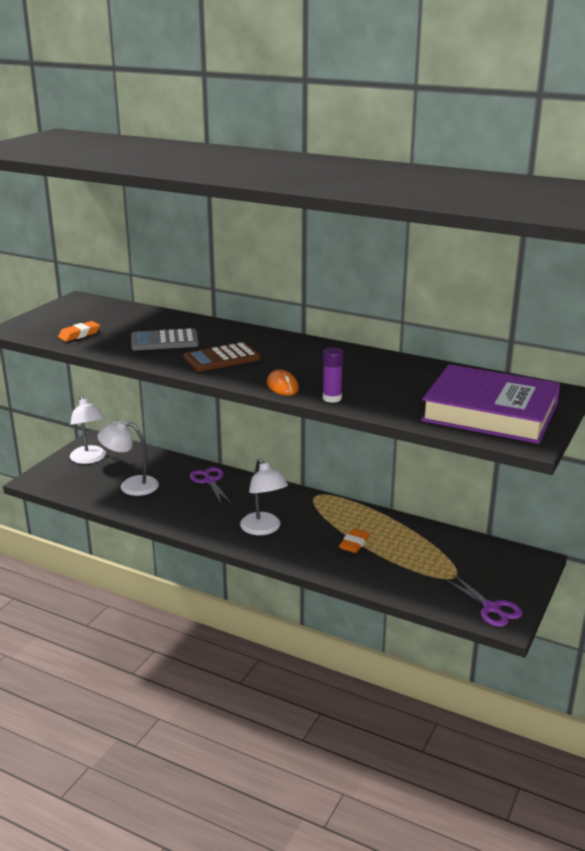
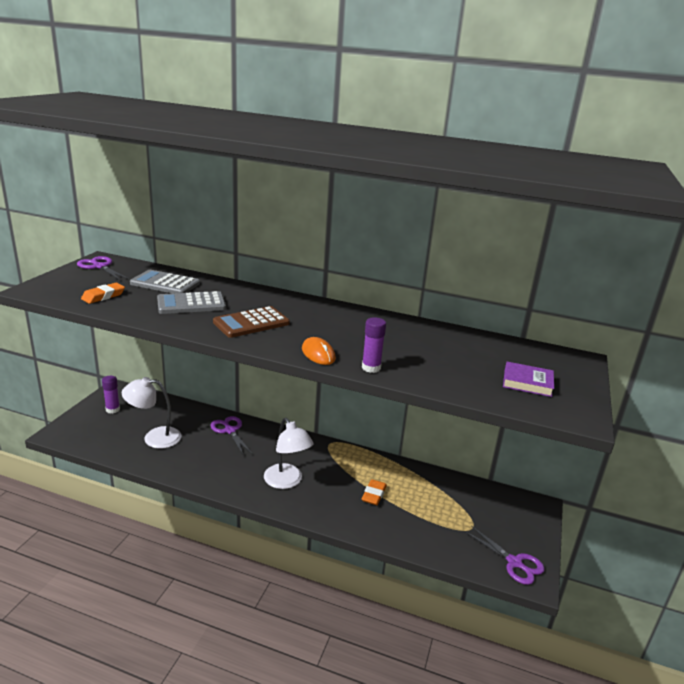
camera: 10 degrees left, 0 degrees up
(76, 306) = (100, 267): none -> purple scissors
(89, 459) = (112, 409): white lamp -> purple glue stick
(140, 322) = (165, 283): none -> grey calculator
(490, 412) = (527, 383): purple book -> purple book, size x0.41

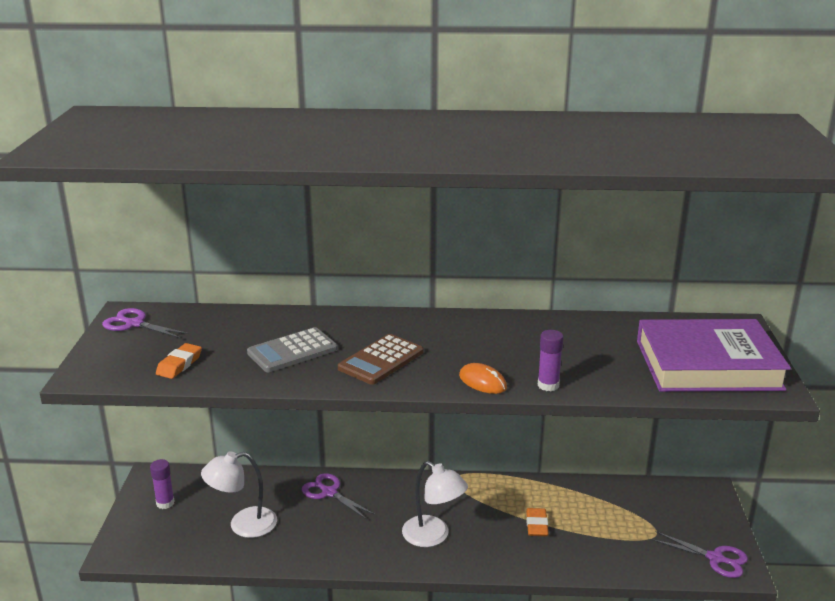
camera: 15 degrees left, 0 degrees up
(165, 283) = (237, 330): grey calculator -> none
(527, 383) = (708, 365): purple book -> purple book, size x2.42

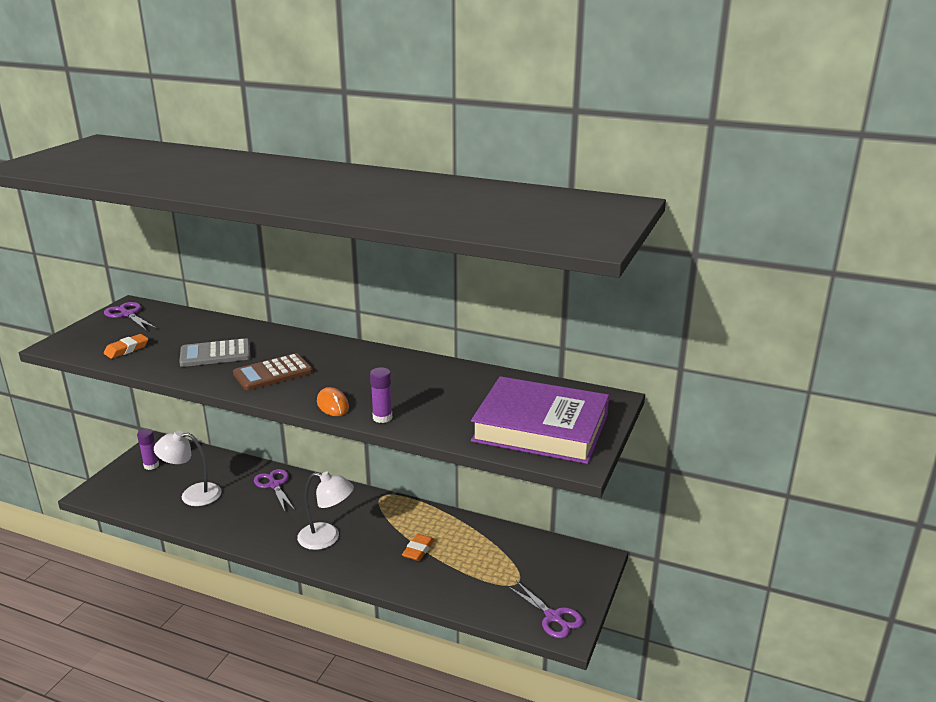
camera: 20 degrees right, 0 degrees up
(433, 536) = (327, 538): white lamp -> white lamp turned 45 degrees counterclockwise

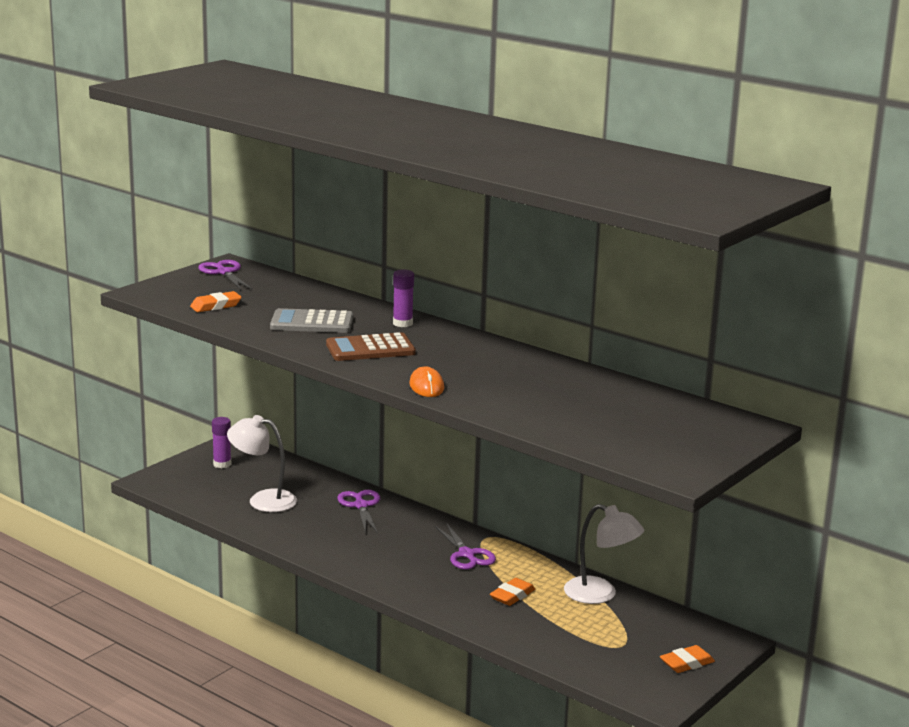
camera: 15 degrees right, 5 degrees down
(327, 538) = (407, 566): white lamp -> white lamp (600, 594)
(382, 418) = (477, 405): purple glue stick -> purple glue stick (402, 323)
(540, 428) = (654, 439): purple book -> none
(553, 617) = (650, 684): purple scissors -> purple scissors (466, 554)
(572, 588) = (686, 663): none -> orange eraser

